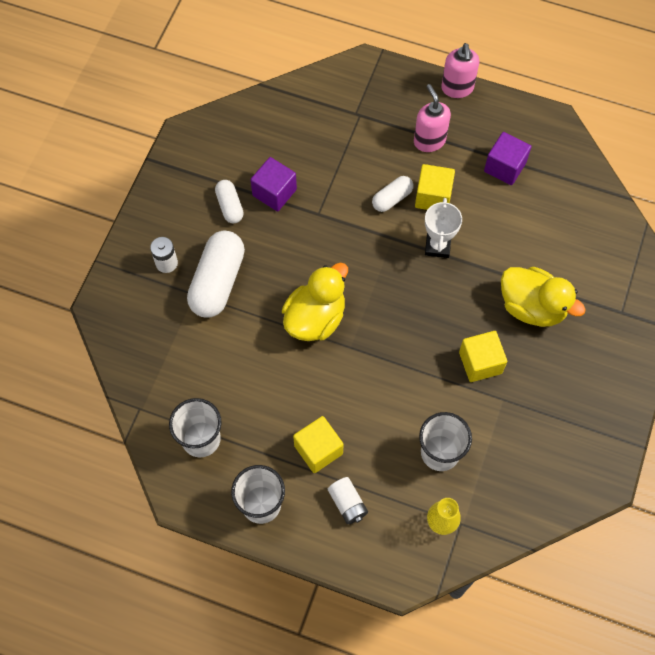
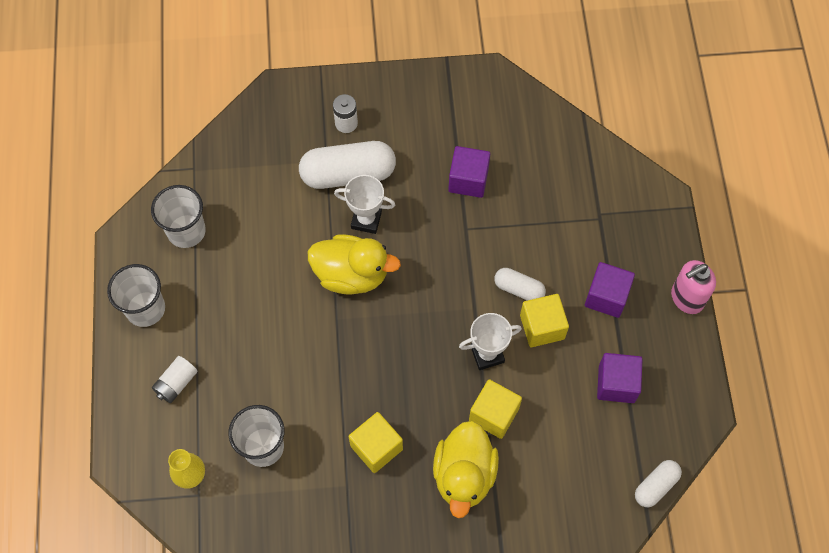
camera: 65 degrees right, 0 degrees up
(230, 206) = (433, 148): white capsule -> white capsule (656, 486)
(270, 285) = (366, 220): none -> white trophy
(318, 450) = (218, 335): yellow cube -> yellow cube (494, 414)
(429, 141) = (606, 297): pink soap dispenser -> purple cube

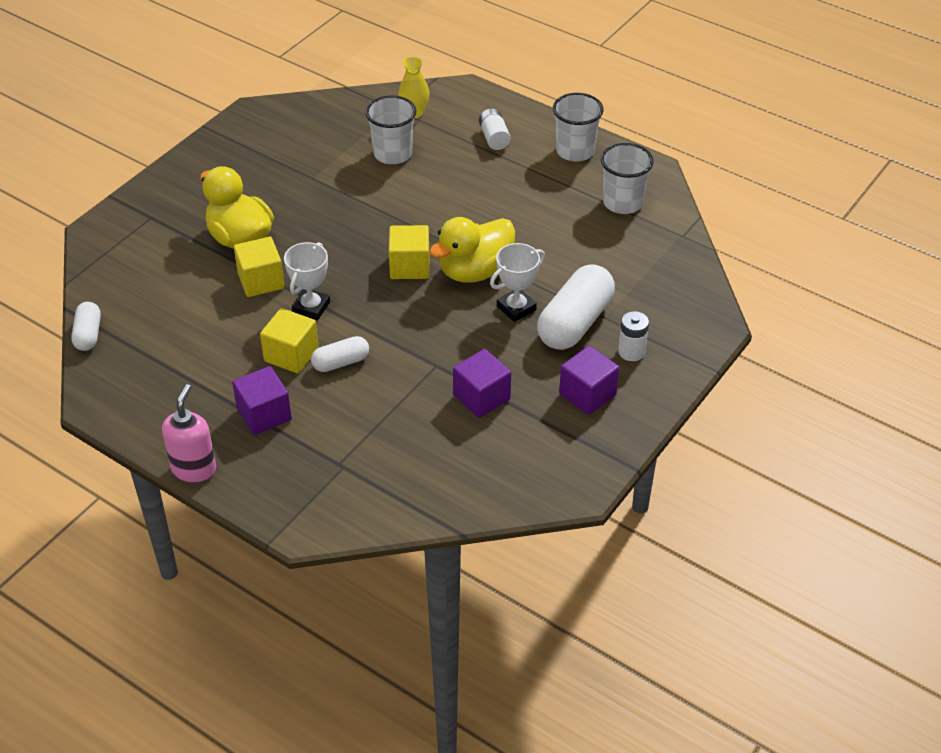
camera: 130 degrees right, 20 degrees down
(376, 447) = (319, 206): yellow cube -> yellow cube (409, 266)
(616, 384) = (188, 367): purple cube -> purple cube (587, 394)

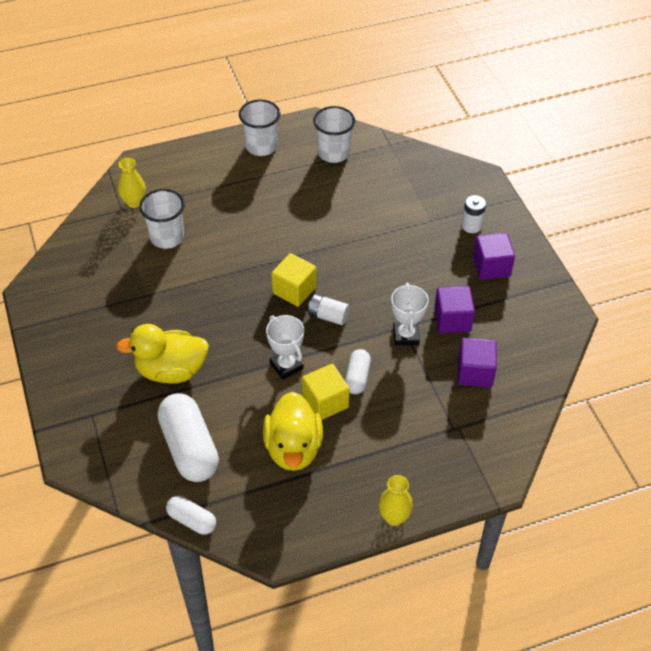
camera: 55 degrees left, 5 degrees up
(194, 468) = (394, 517): pink soap dispenser -> yellow vase
(261, 281) = (231, 381): yellow cube -> none
(264, 414) = (372, 448): purple cube -> purple cube (475, 372)
(475, 271) = (331, 259): yellow duck -> yellow duck (293, 448)
(494, 138) = (206, 177): white battery -> white battery (328, 316)
(516, 308) = (385, 258): white trophy -> white trophy (406, 335)
(575, 323) = (423, 237): white capsule -> white capsule (189, 448)

